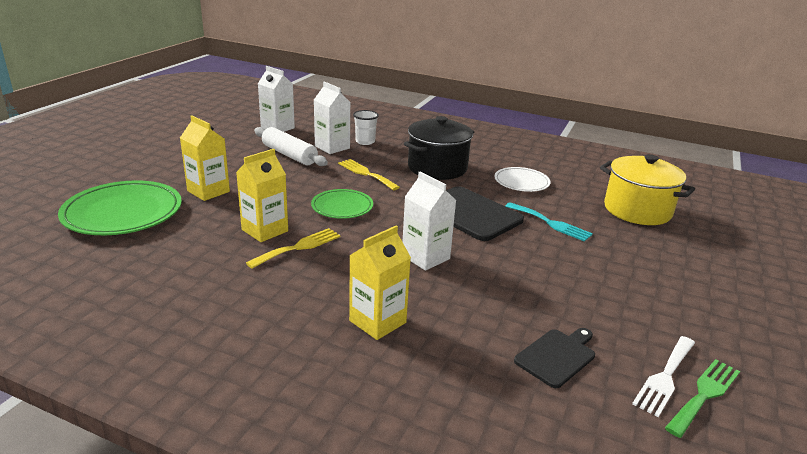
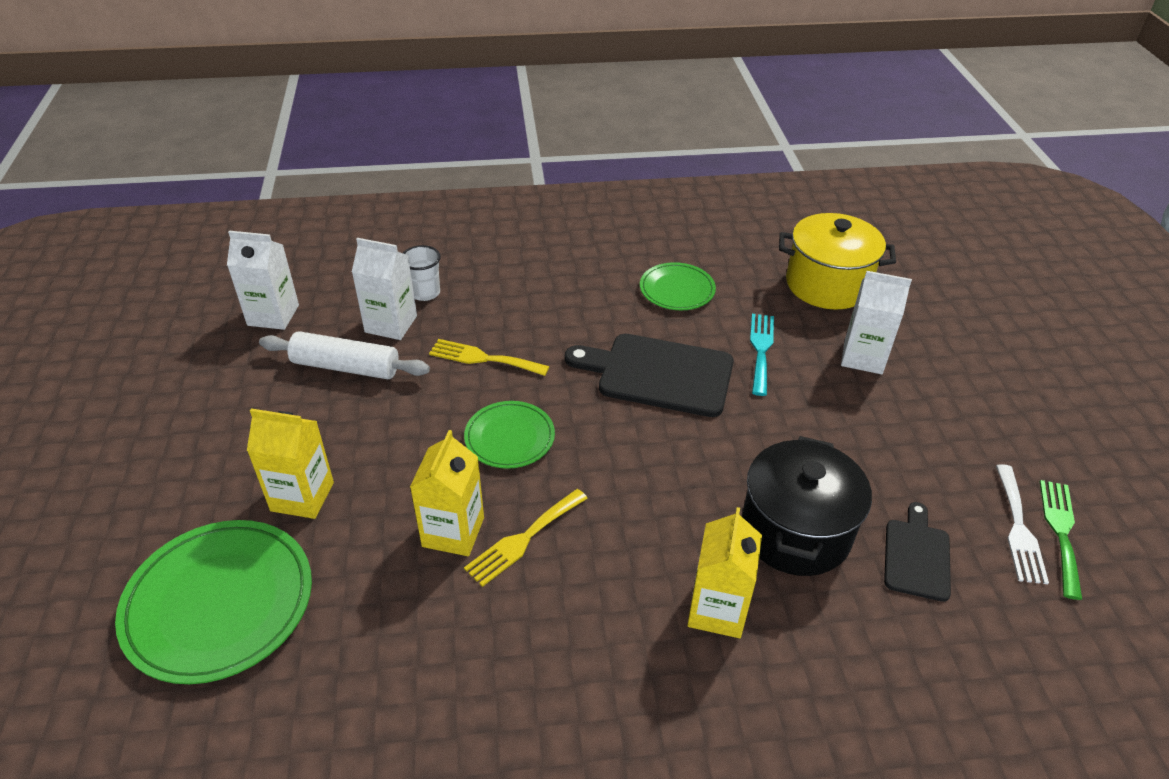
camera: 30 degrees left, 15 degrees up
(298, 247) = (523, 539): yellow fork -> yellow fork turned 150 degrees counterclockwise
(425, 257) = (680, 477): white carton -> white carton (863, 357)
(437, 168) = (561, 306): black pot -> black pot (795, 532)
(521, 182) = (677, 290): white plate -> green plate
(550, 223) = (761, 350): turquoise fork -> turquoise fork turned 90 degrees counterclockwise

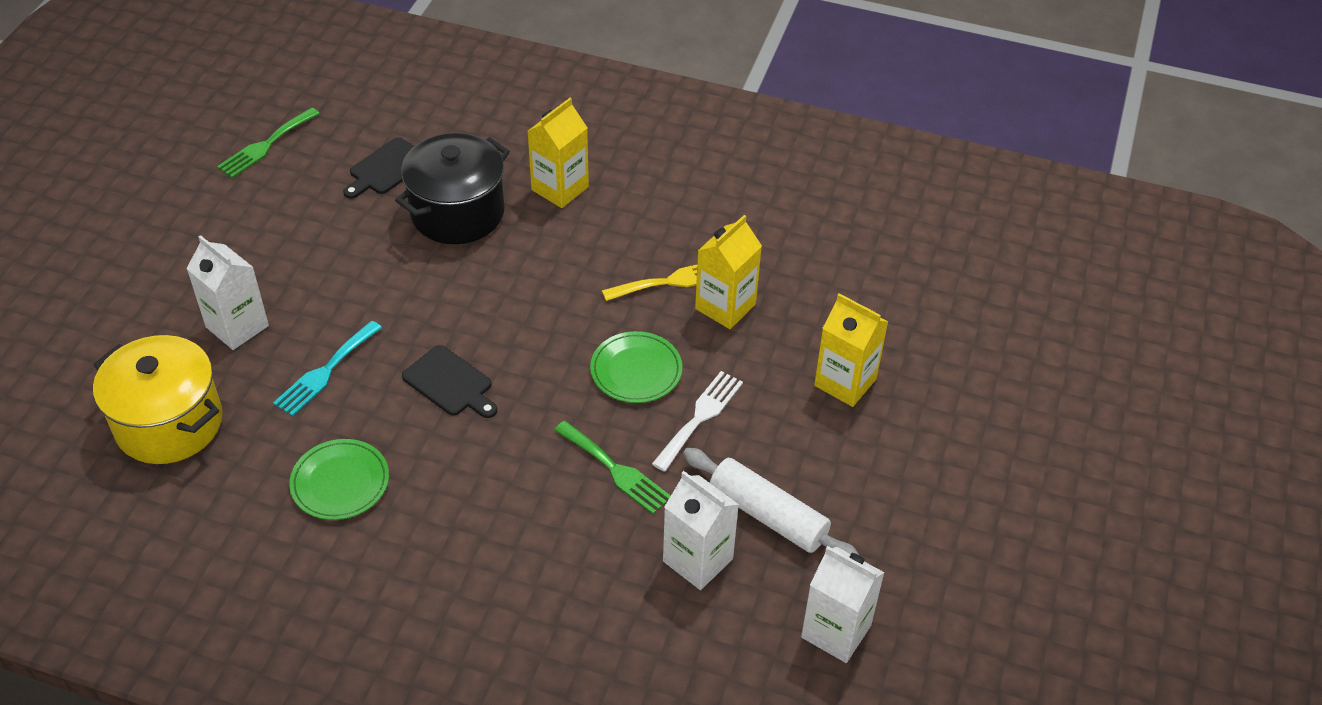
camera: 155 degrees left, 5 degrees up
(219, 603) = (926, 318): green plate -> none
(425, 293) = (637, 597): white cup -> none
(483, 358) = (615, 470): yellow fork -> green fork
(658, 374) = (450, 383): black cutting board -> black cutting board, size x0.57
(1018, 528) = (292, 157): white fork -> white fork (700, 417)

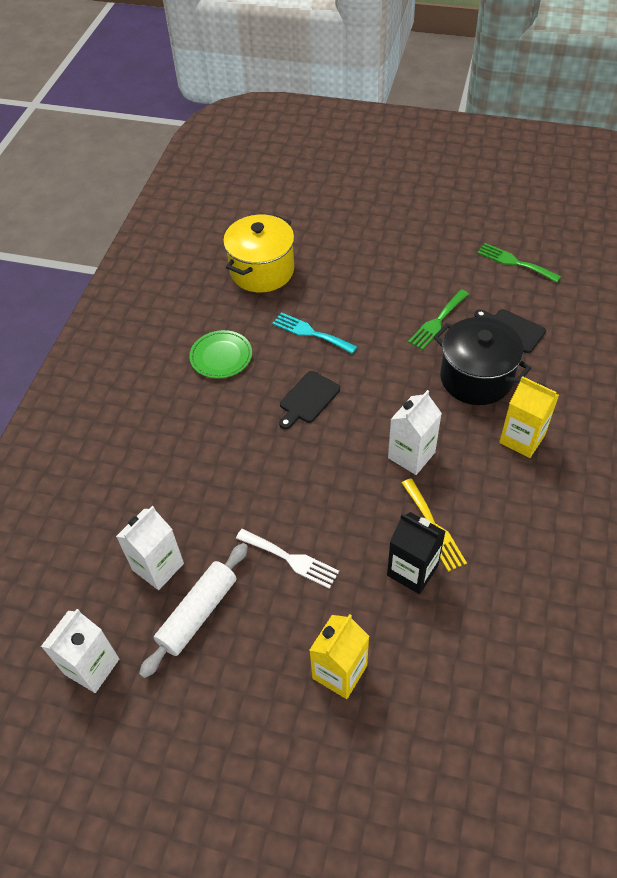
camera: 90 degrees right, 5 degrees up
(237, 326) = (343, 283): white carton -> white carton (411, 455)
(615, 470) = (237, 507): green fork -> green fork (437, 322)
(636, 370) = (333, 511): green plate -> none
(725, 306) = (412, 570): yellow carton -> black carton

